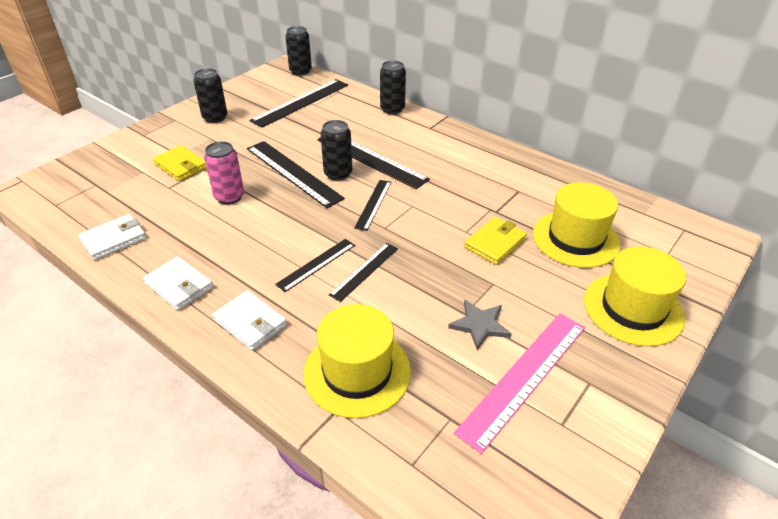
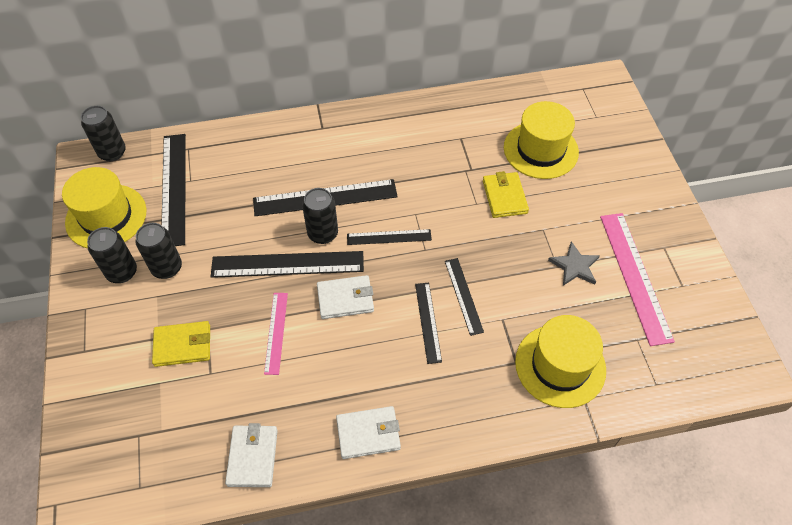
camera: 50 degrees left, 15 degrees up
(229, 197) = (276, 332): pink can -> pink ruler
(250, 323) = (457, 405): white wallet -> white wallet (345, 299)
(373, 204) = (389, 237): black ruler -> black ruler turned 60 degrees counterclockwise
(392, 109) = (264, 132): black can -> black can (167, 268)
(633, 309) = (626, 176): yellow hat -> yellow hat (106, 216)

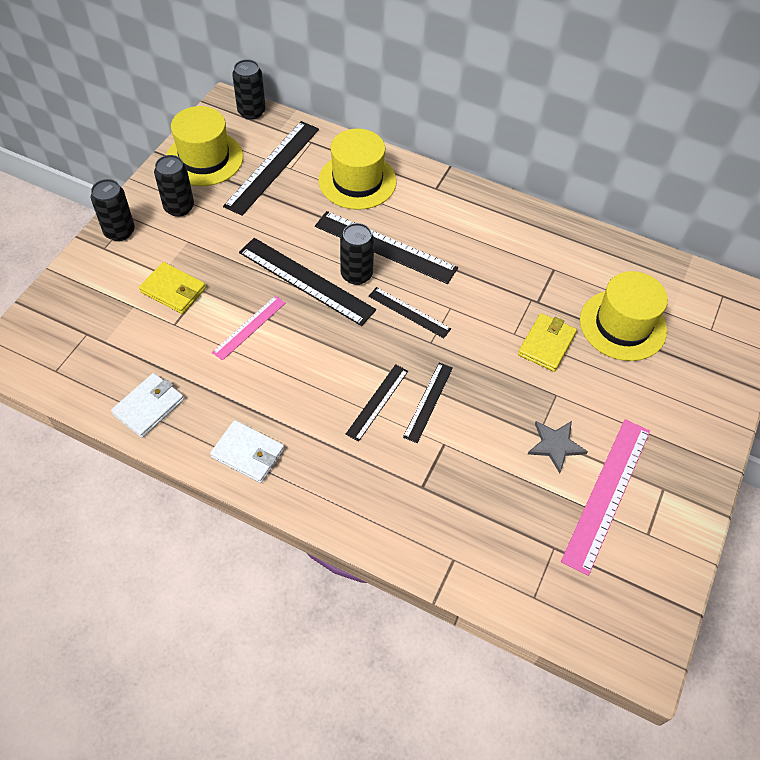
camera: 35 degrees right, 0 degrees up
(167, 268) = (213, 225): black can -> black can (119, 231)
(345, 299) = (326, 338): white wallet -> none
(560, 365) = (459, 517): yellow hat -> yellow hat (357, 181)

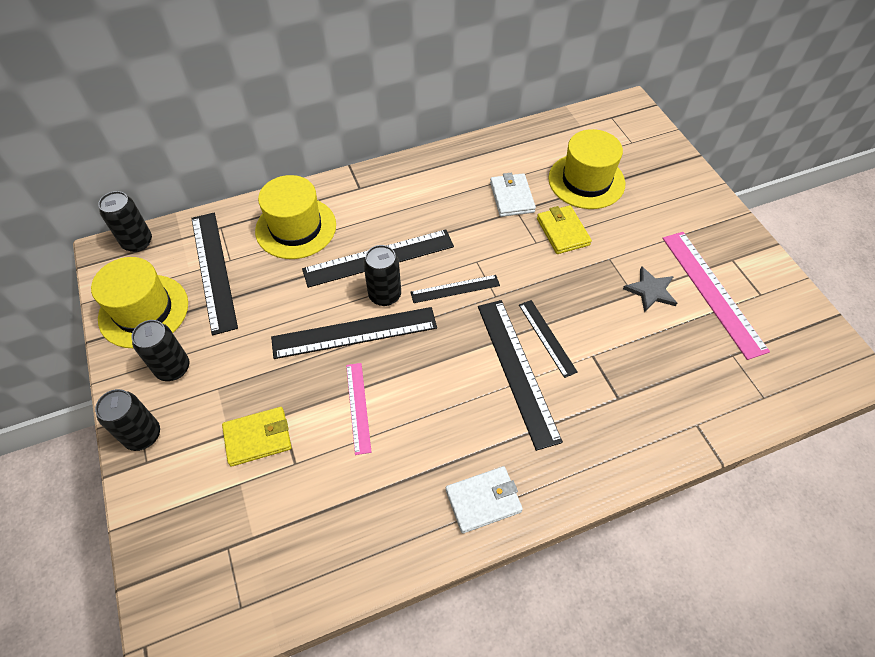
camera: 45 degrees left, 0 degrees up
(149, 407) = (362, 549): white wallet -> white wallet (511, 197)
(377, 402) = (517, 370): black ruler -> black ruler, size x1.76

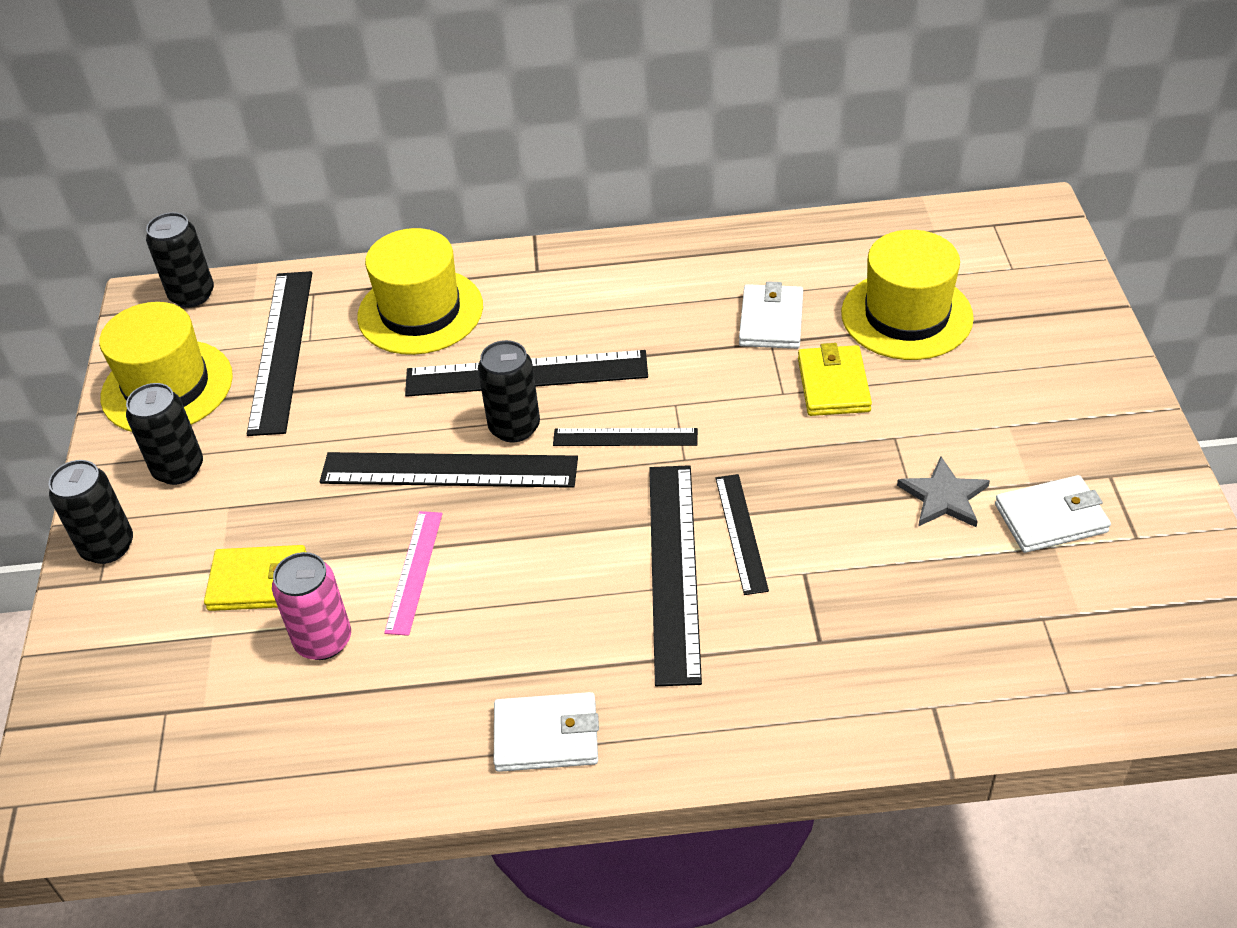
camera: 20 degrees right, 10 degrees down
(317, 469) = (323, 640): none -> pink can
(712, 292) = (1050, 518): pink ruler -> white wallet

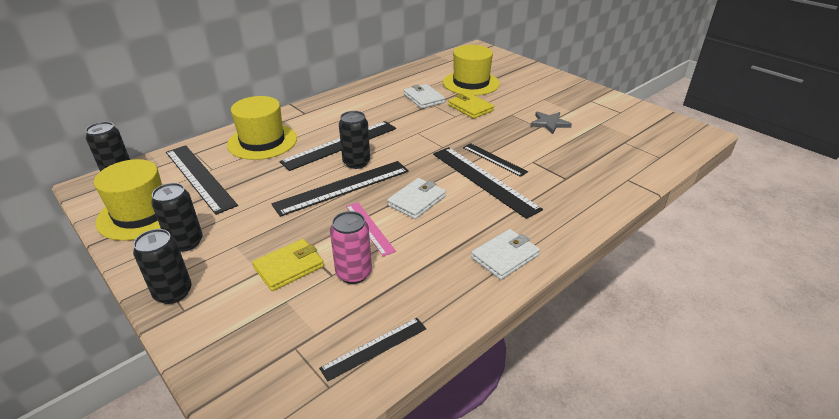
camera: 40 degrees left, 10 degrees down
(625, 437) = (410, 149): black ruler -> black ruler (374, 348)
(1050, 518) = (589, 116): white wallet -> white wallet (416, 201)

